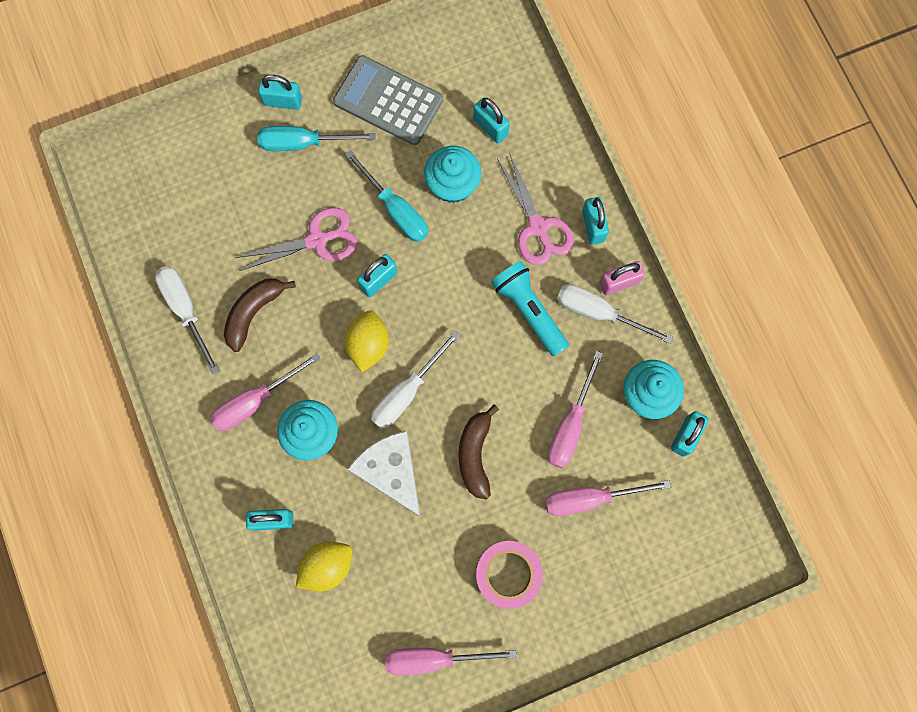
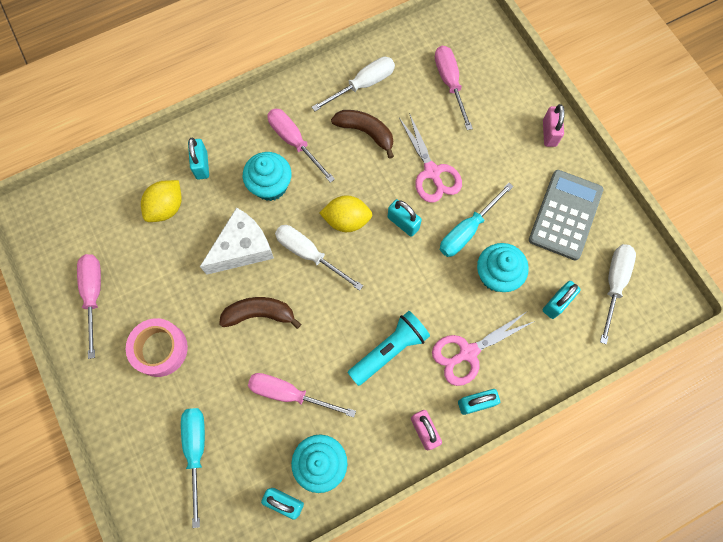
camera: 85 degrees right, 5 degrees down
(283, 101) = (549, 133): turquoise padlock -> pink padlock
(303, 143) = (515, 152): turquoise screwdriver -> turquoise screwdriver (196, 451)
(327, 566) = (166, 208): yellow lemon -> yellow lemon turned 75 degrees clockwise
(590, 498) = (225, 416): pink screwdriver -> pink screwdriver (450, 83)
(598, 313) = (393, 413): white screwdriver -> white screwdriver (613, 284)

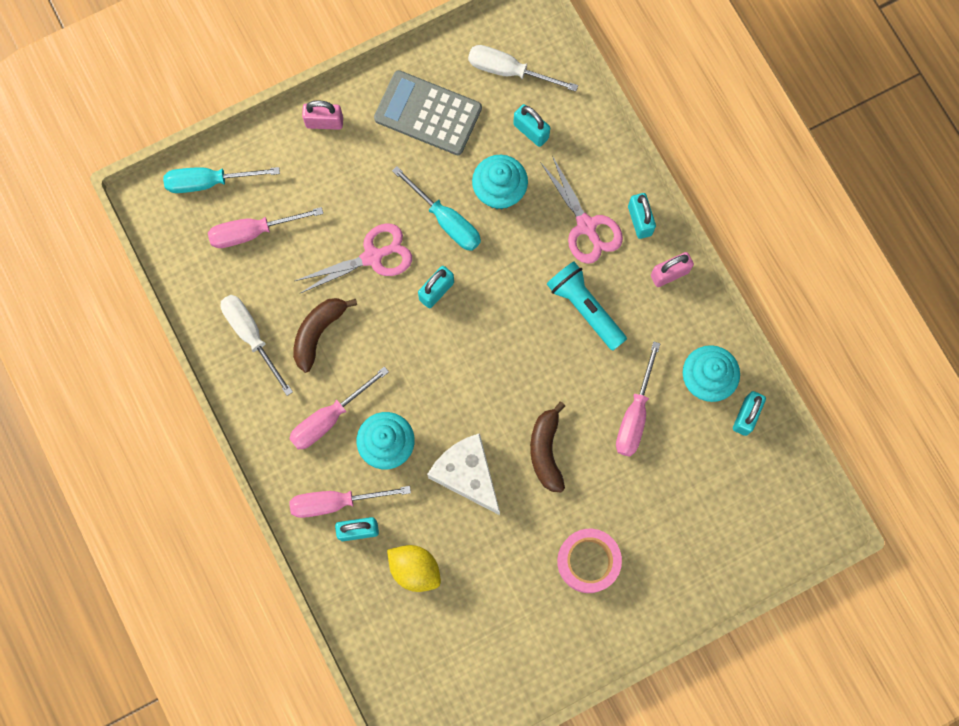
camera: 90 degrees left, 5 degrees up
(93, 295) = (525, 646): pink screwdriver -> pink screwdriver (336, 502)
(196, 451) = (698, 512): turquoise screwdriver -> turquoise screwdriver (209, 182)
(309, 254) = (475, 397): white screwdriver -> none
(347, 220) = (433, 355): yellow lemon -> none

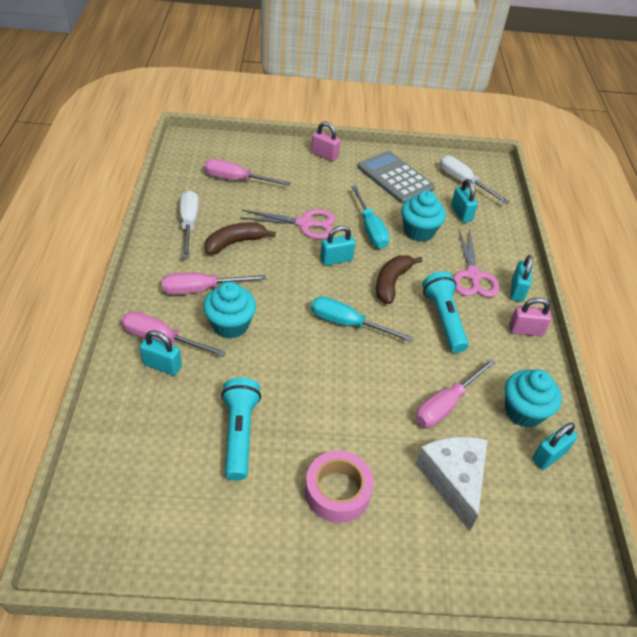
camera: 25 degrees right, 30 degrees down
(209, 182) = (230, 149): turquoise screwdriver -> turquoise screwdriver (347, 324)
(415, 569) = (183, 415): yellow lemon -> none
(467, 474) = (277, 374): white cheese -> white cheese (453, 480)
(474, 558) = (239, 434): none -> turquoise flashlight
(546, 451) = (353, 391): brown banana -> brown banana (391, 283)

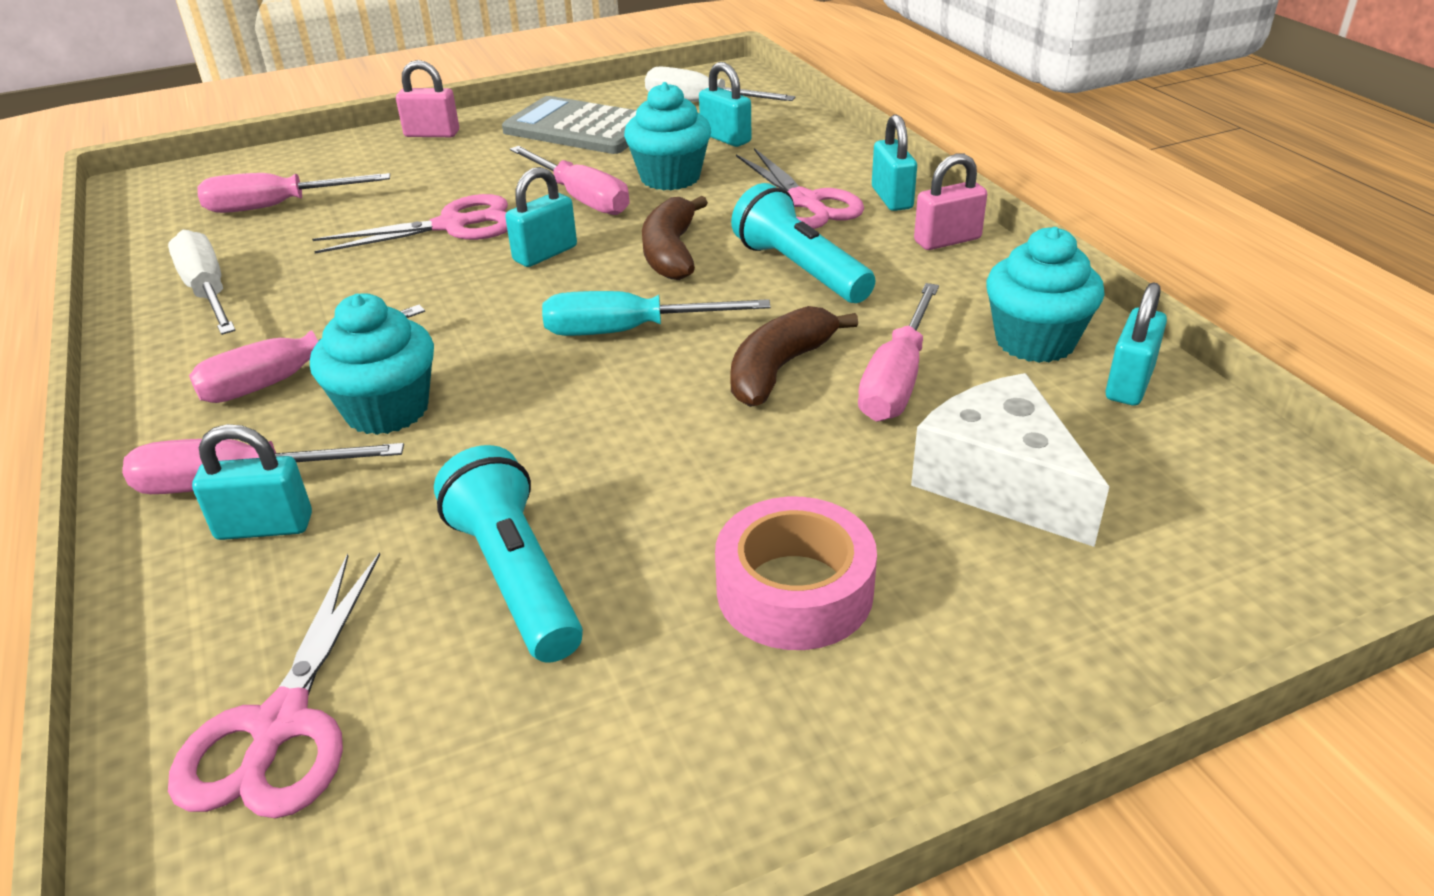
camera: 20 degrees left, 10 degrees down
(134, 459) = (281, 725): none -> pink scissors
(235, 242) = (324, 290): brown banana -> brown banana (778, 369)
(370, 229) = (581, 198): turquoise screwdriver -> pink screwdriver

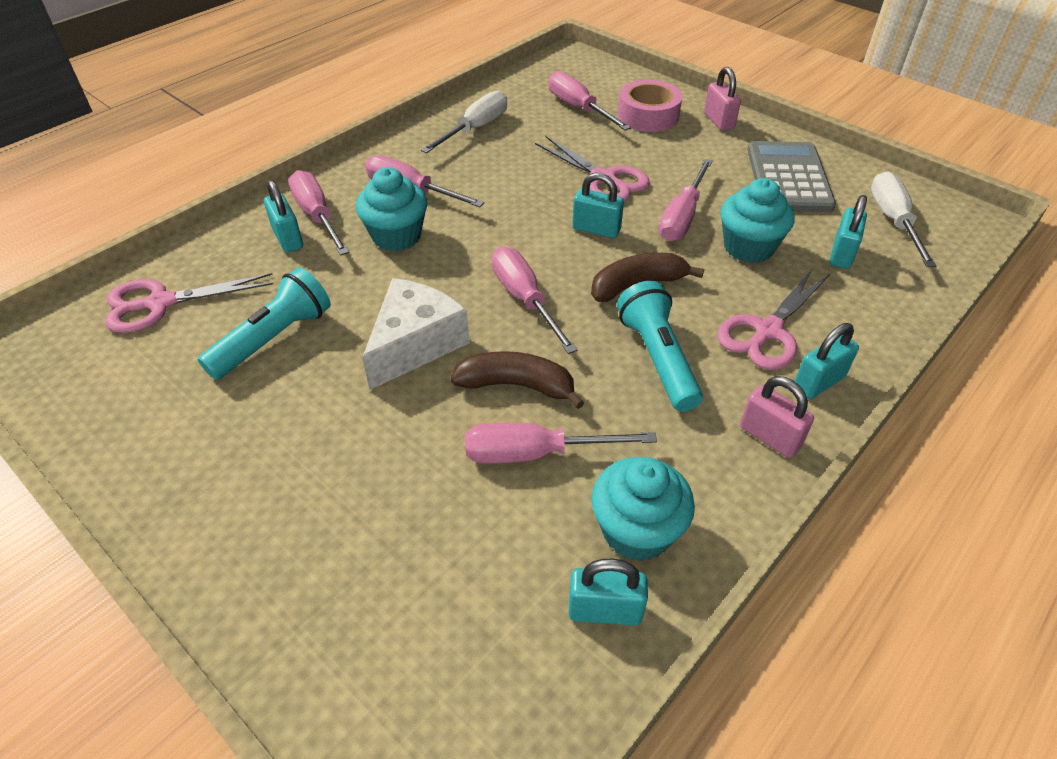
camera: 65 degrees right, 10 degrees up
(629, 331) = (525, 299): turquoise screwdriver -> pink screwdriver
(794, 590) = (291, 458): pink tape -> pink tape (648, 115)
(800, 270) = (657, 359): turquoise flashlight -> turquoise flashlight turned 45 degrees counterclockwise
(1000, 481) = (434, 542): white cheese -> white cheese (415, 344)

